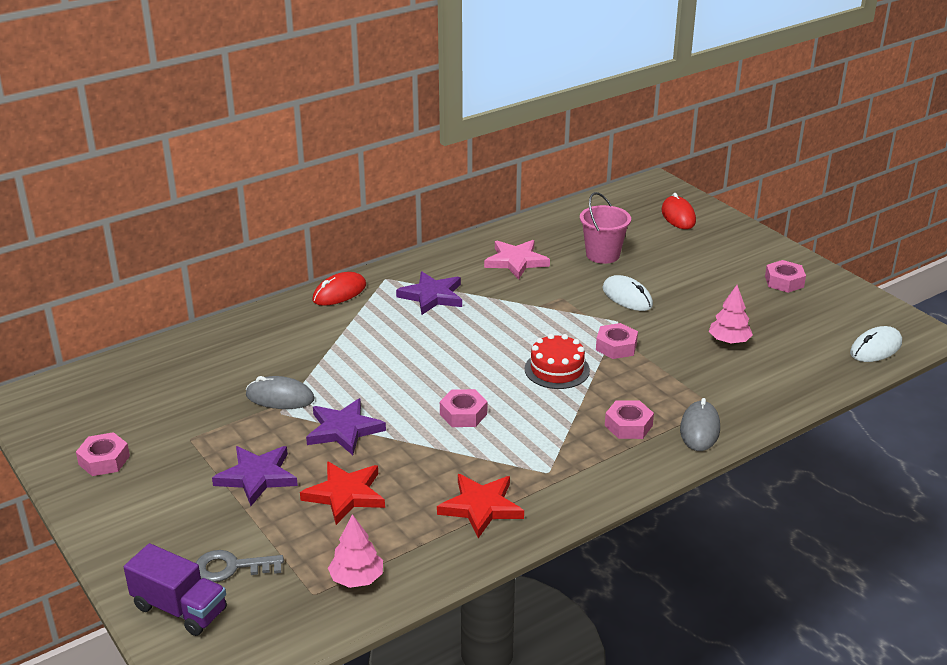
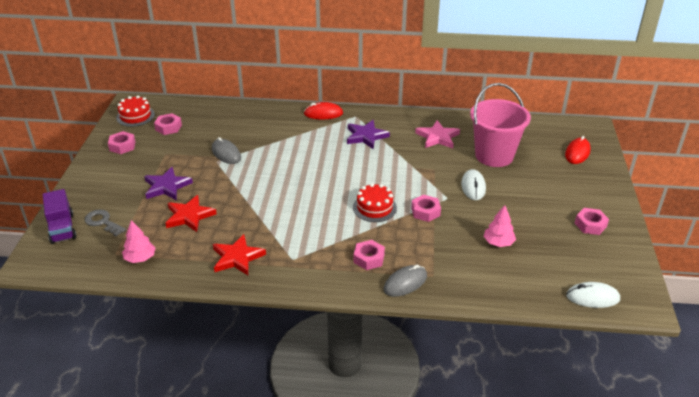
camera: 40 degrees right, 5 degrees up
(61, 412) = (135, 116): none -> red cake
(344, 430) = (231, 184): purple star -> none
(463, 414) = (295, 206): pink nut -> pink nut (168, 127)
(602, 255) = (494, 155): pink bucket -> pink bucket, size x1.59

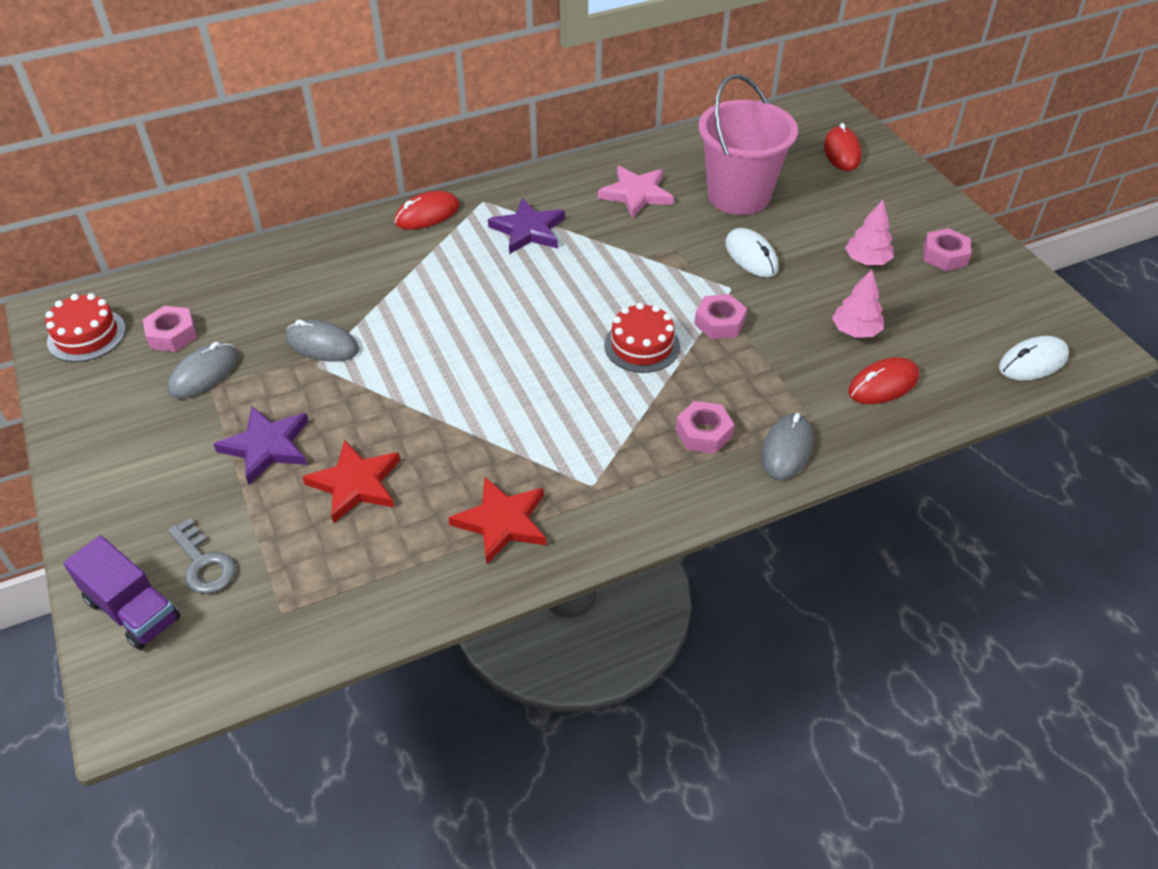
camera: 30 degrees left, 10 degrees up
(103, 222) = (204, 563): grey key -> grey key turned 135 degrees counterclockwise
(122, 146) = (112, 403): pink nut -> none
(140, 258) = (335, 599): pink tree -> pink tree (867, 260)
(167, 148) = (204, 374): none -> grey mouse
(489, 274) = (883, 384): none -> red mouse

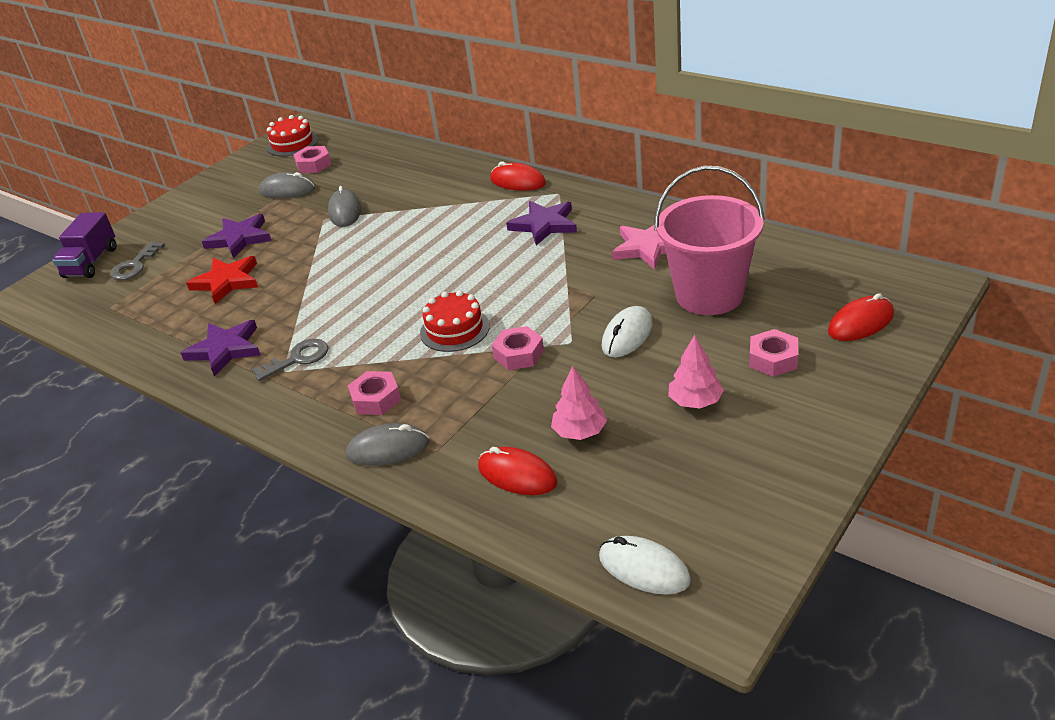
camera: 65 degrees right, 10 degrees down
(502, 522) = (225, 349): red star -> purple star
(580, 468) = (298, 359): none -> grey key
(944, 255) = (762, 448): pink nut -> pink nut (773, 359)

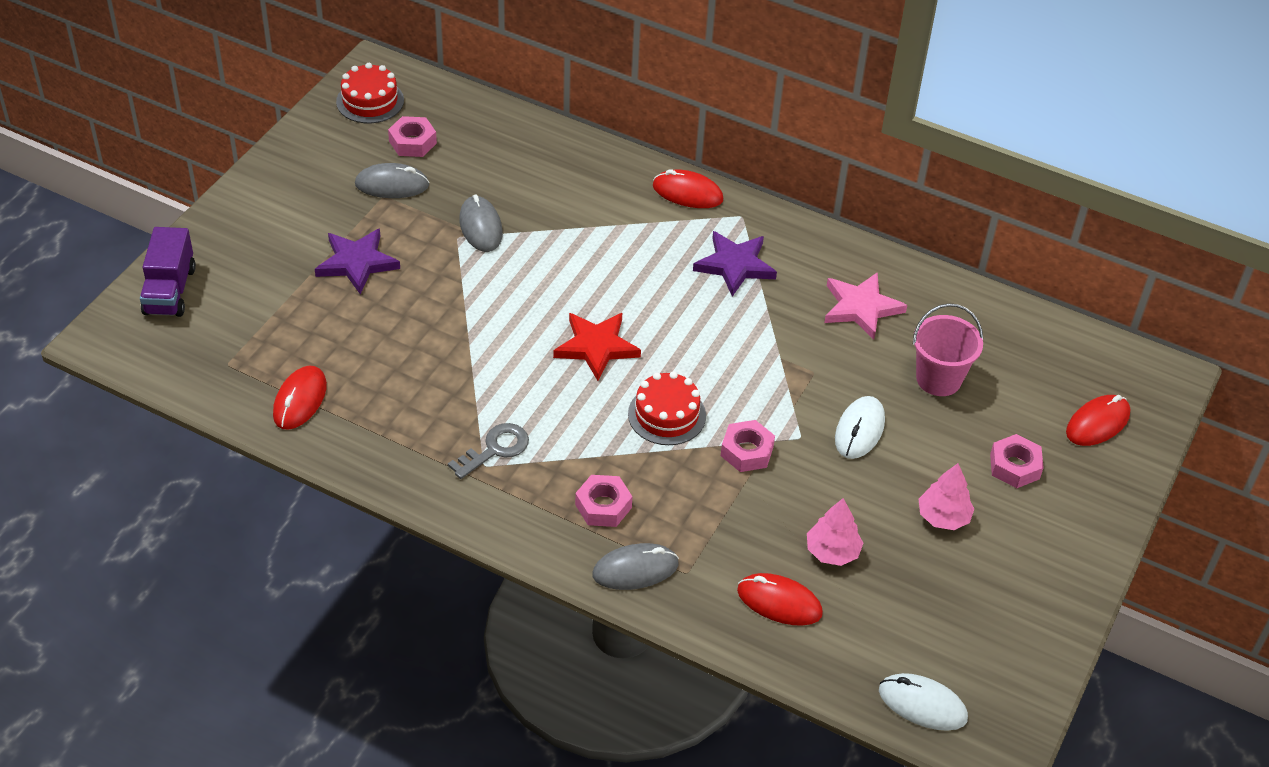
camera: 15 degrees left, 10 degrees up
(135, 265) = (233, 299): grey key -> none
(153, 329) = (300, 400): none -> red mouse
(225, 349) = (402, 433): purple star -> none
(227, 282) = (366, 331): red star -> red star (596, 347)
(709, 295) = (938, 379): pink bucket -> pink bucket, size x0.63

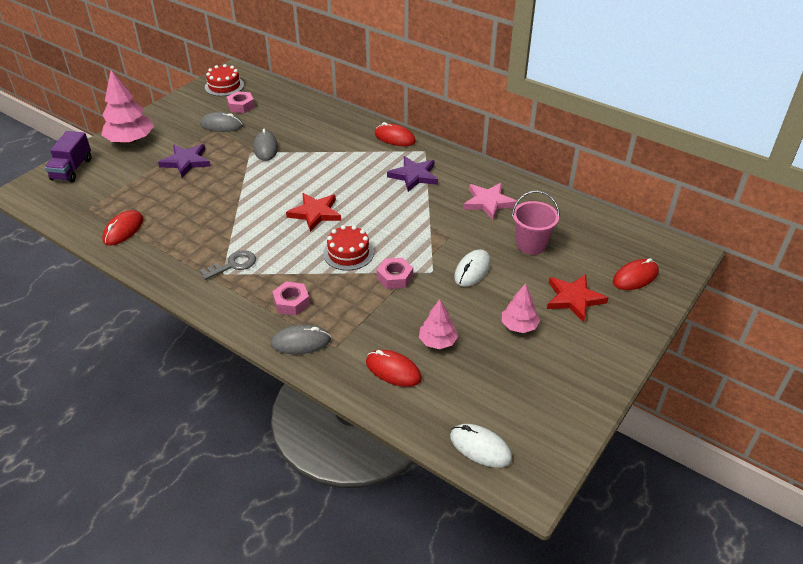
camera: 10 degrees right, 5 degrees down
(247, 226) = (130, 140): none -> pink tree
(1014, 466) = (574, 299): pink nut -> red star

